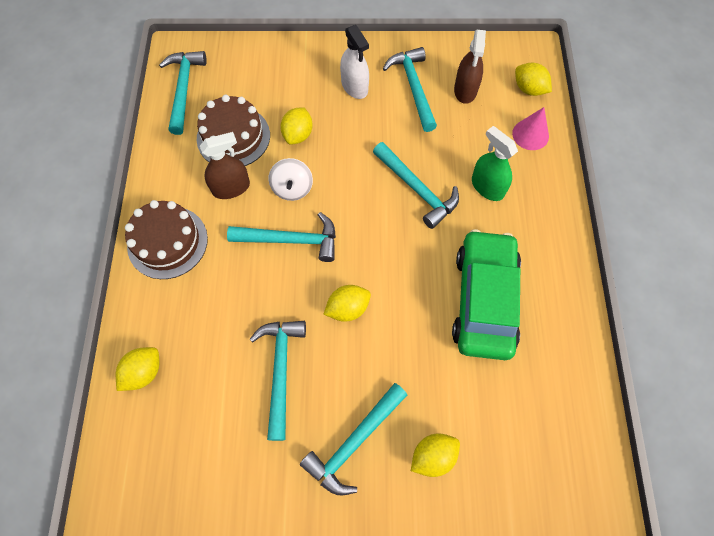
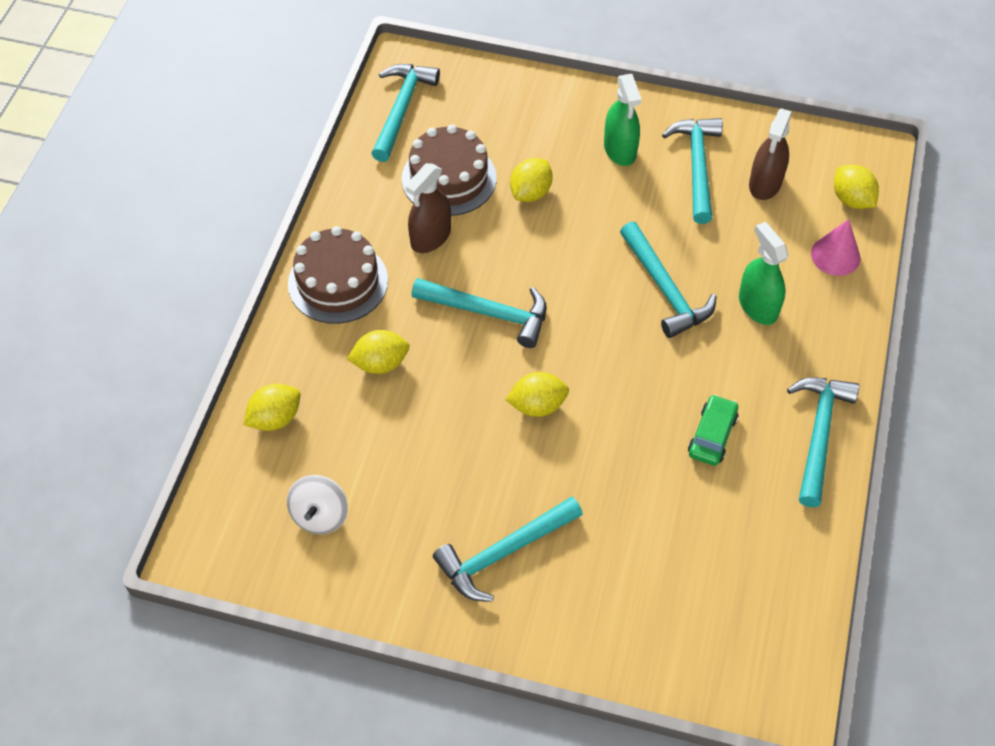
camera: 15 degrees right, 10 degrees down
(231, 188) = (430, 237): brown spray bottle -> brown spray bottle turned 135 degrees clockwise
(280, 371) = (436, 455): turquoise hammer -> turquoise hammer (818, 434)
(292, 188) = (506, 254): white spinning top -> white spinning top (320, 515)
(354, 86) = (620, 150): white spray bottle -> green spray bottle
(433, 456) = (595, 591): yellow lemon -> yellow lemon (380, 363)
(484, 300) = (712, 435): green car -> green car, size x0.45

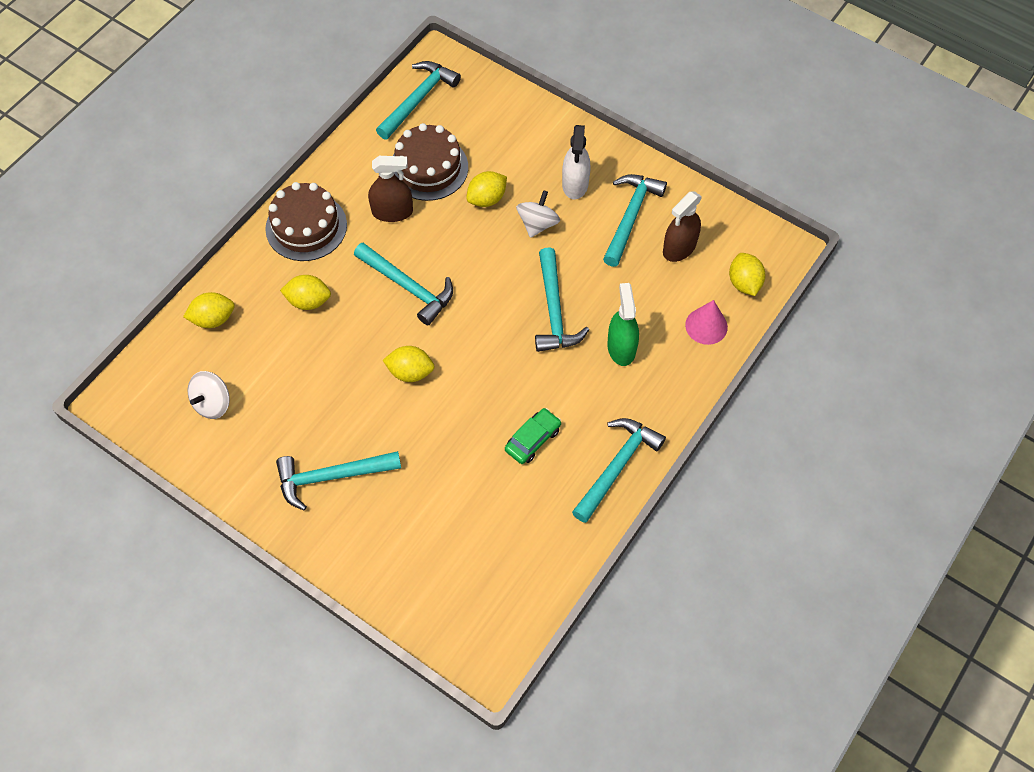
camera: 20 degrees right, 5 degrees up
(430, 237) = (392, 212): brown spray bottle -> brown spray bottle turned 150 degrees counterclockwise
(600, 203) = (537, 224): none -> white spinning top
(620, 150) = (575, 184): green spray bottle -> white spray bottle

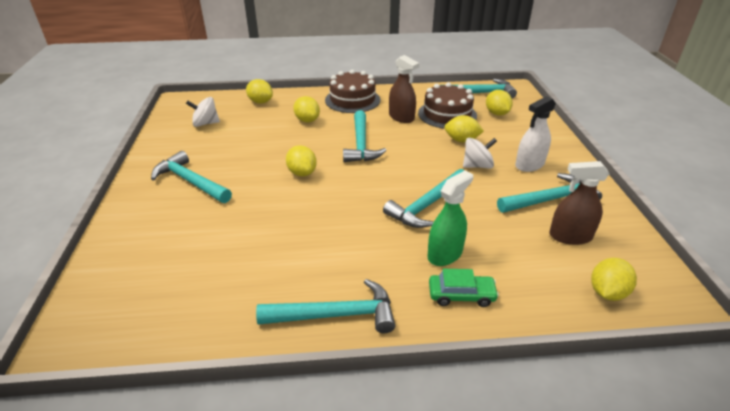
camera: 50 degrees right, 25 degrees down
(471, 125) = (497, 113): none -> yellow lemon
(533, 439) = (309, 252): green car -> green car (461, 295)
(706, 326) = (534, 292): pink cone -> none

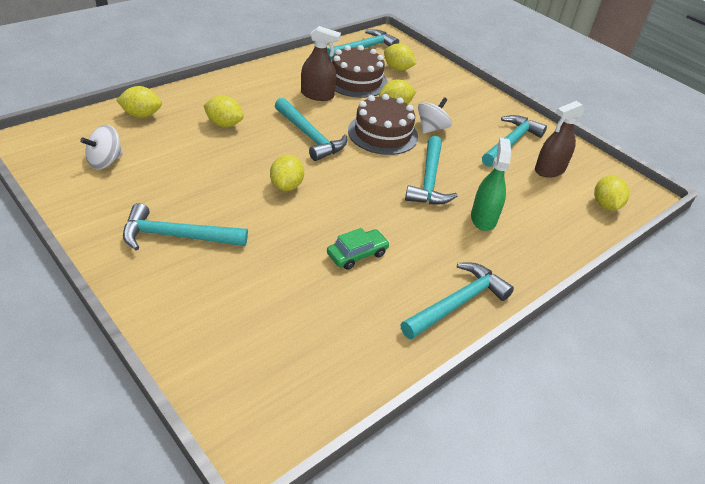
camera: 40 degrees left, 5 degrees up
(302, 173) = (286, 186): yellow lemon -> yellow lemon turned 75 degrees clockwise
(352, 100) = (246, 86): brown cake -> brown cake (383, 134)
(461, 295) = (525, 247): green car -> green car (357, 254)
(529, 165) = (469, 115): white spray bottle -> none

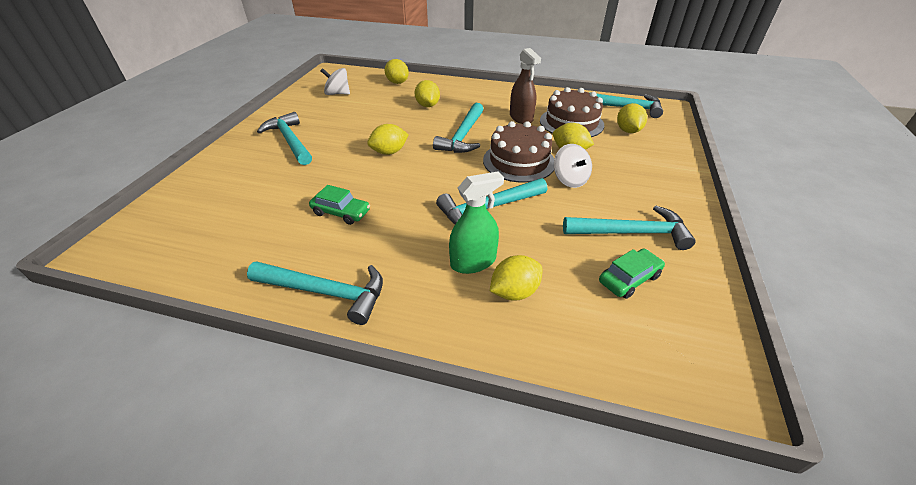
camera: 60 degrees right, 0 degrees up
(431, 128) = (569, 180): white spinning top -> white spinning top turned 60 degrees clockwise
(549, 170) = (629, 279): brown spray bottle -> green car
(605, 205) = (634, 355): yellow lemon -> yellow lemon (514, 292)

